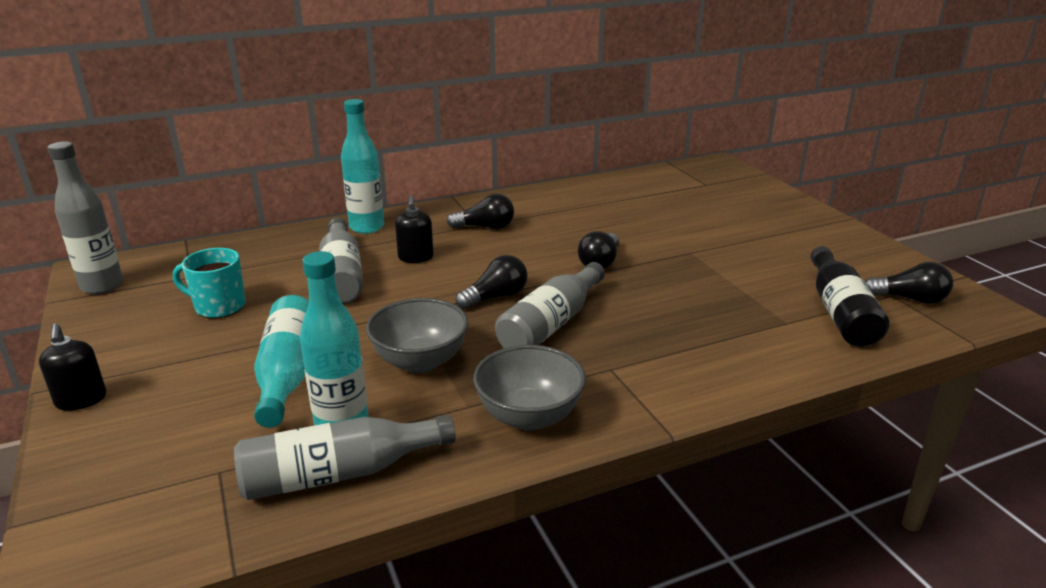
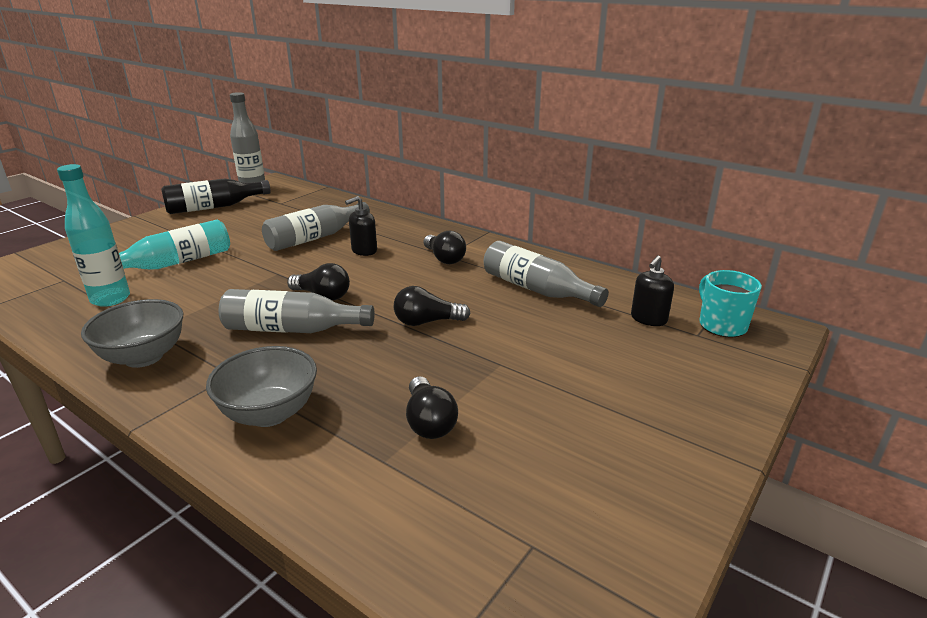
camera: 60 degrees right, 0 degrees up
(81, 400) = (129, 227): black soap dispenser -> black soap dispenser (648, 319)
(219, 306) = (247, 221): turquoise mug -> turquoise mug (721, 325)
(339, 474) = (62, 312): grey bottle -> grey bottle (536, 289)
(367, 227) = (397, 222): turquoise bottle -> none
(420, 361) = (207, 297): grey bowl -> grey bowl (269, 413)
(840, 312) = (440, 500): black bottle -> black bottle (214, 207)
(909, 299) = (534, 566): black light bulb -> black light bulb (429, 422)

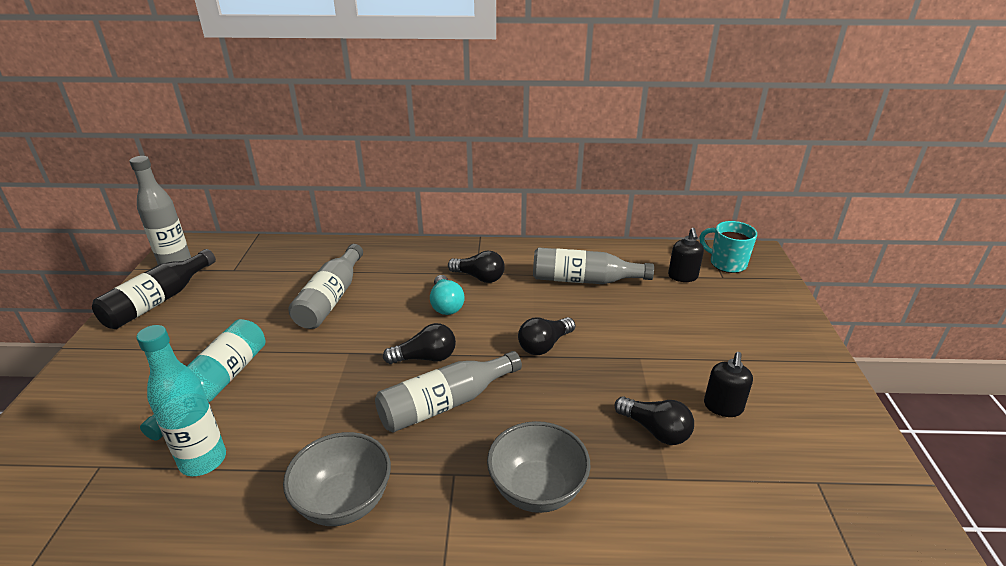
camera: 35 degrees left, 5 degrees up
(364, 251) = (399, 295): black soap dispenser -> black soap dispenser (723, 407)
(390, 268) = (446, 305): none -> turquoise light bulb

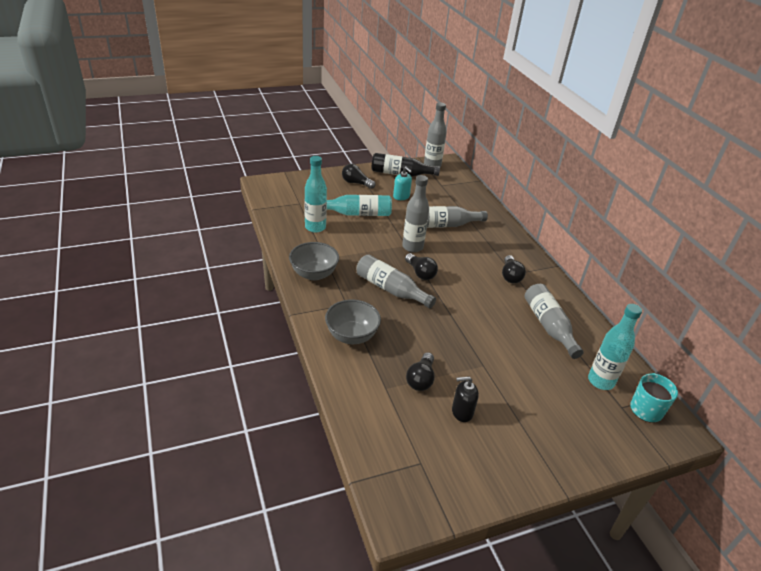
camera: 65 degrees right, 5 degrees up
(220, 319) = (401, 196): none -> turquoise soap dispenser
(358, 347) = (412, 247): none -> grey bottle
(446, 305) = (472, 269): turquoise light bulb -> none
(544, 345) = (464, 318): black light bulb -> black light bulb (356, 183)
(682, 276) = (601, 381): black soap dispenser -> turquoise bottle

